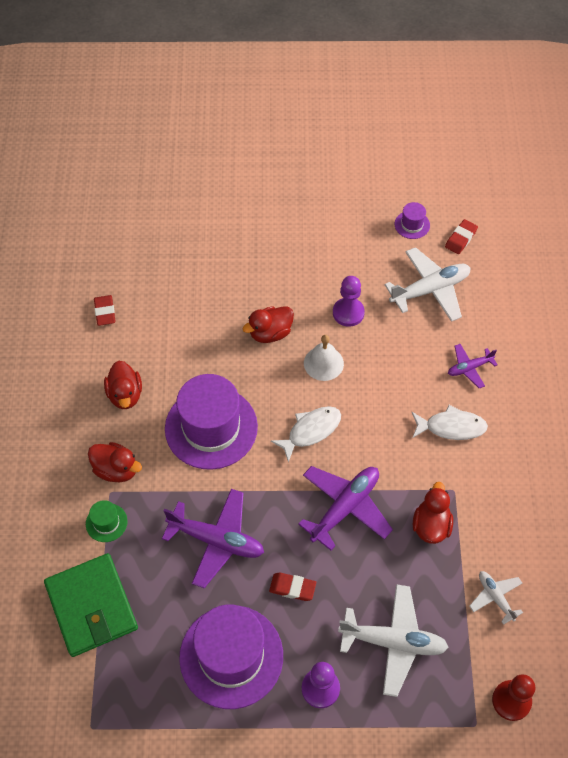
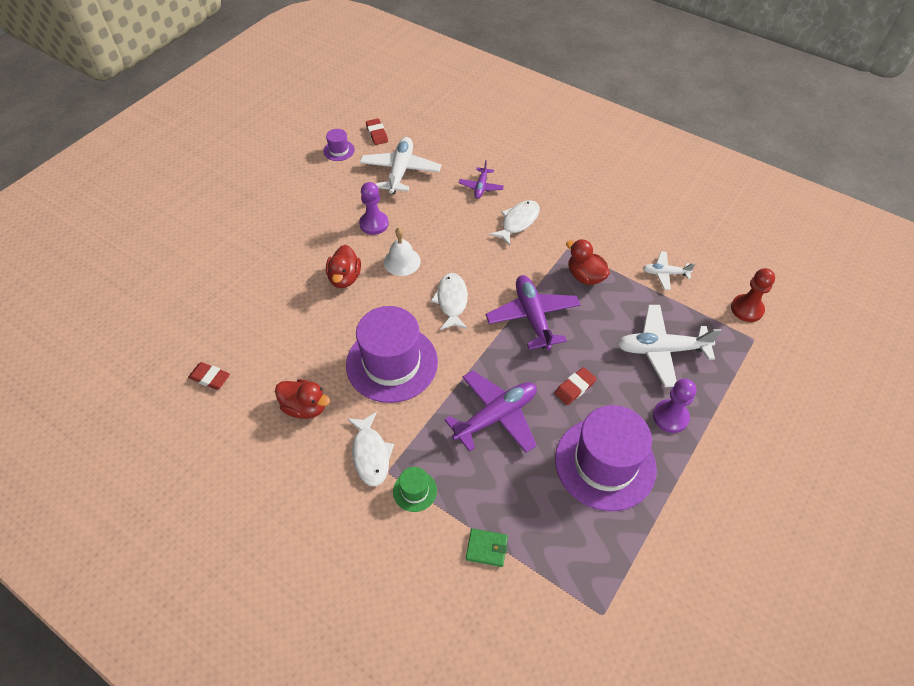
camera: 55 degrees left, 5 degrees down
(92, 606) = (486, 548): green wallet -> green wallet, size x0.42
(116, 469) = (370, 454): red duck -> white fish
(393, 642) = (661, 350): white plane -> white plane turned 135 degrees counterclockwise

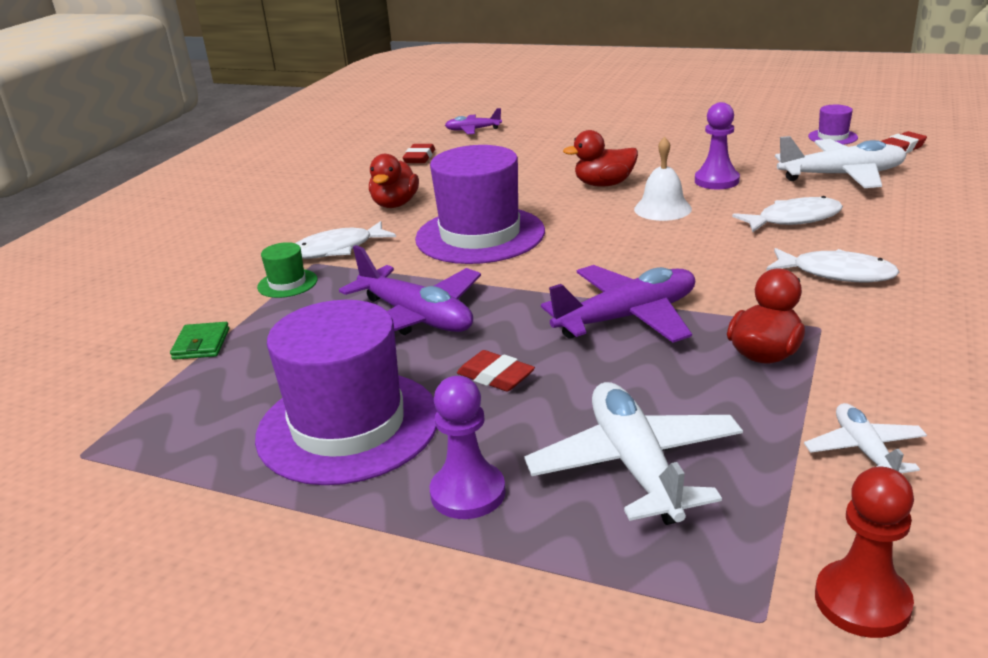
camera: 80 degrees right, 25 degrees down
(452, 301) = (614, 252): white fish -> white fish (794, 219)
(481, 187) = (883, 232): purple plane -> purple plane (473, 130)

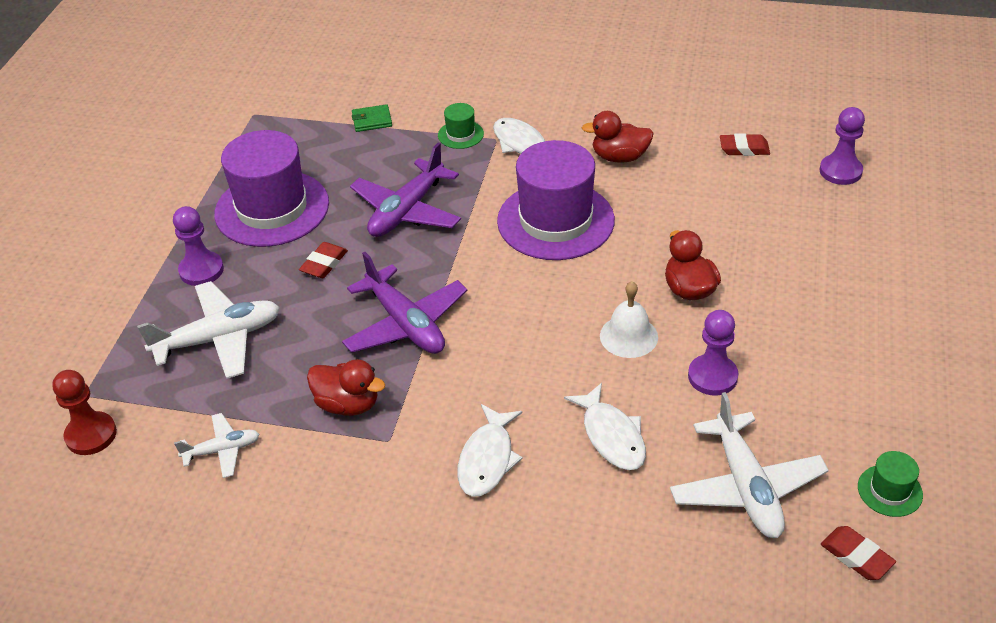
camera: 80 degrees right, 15 degrees up
(473, 130) = (840, 171): purple plane -> purple pawn
(832, 137) = (890, 490): purple hat -> green hat

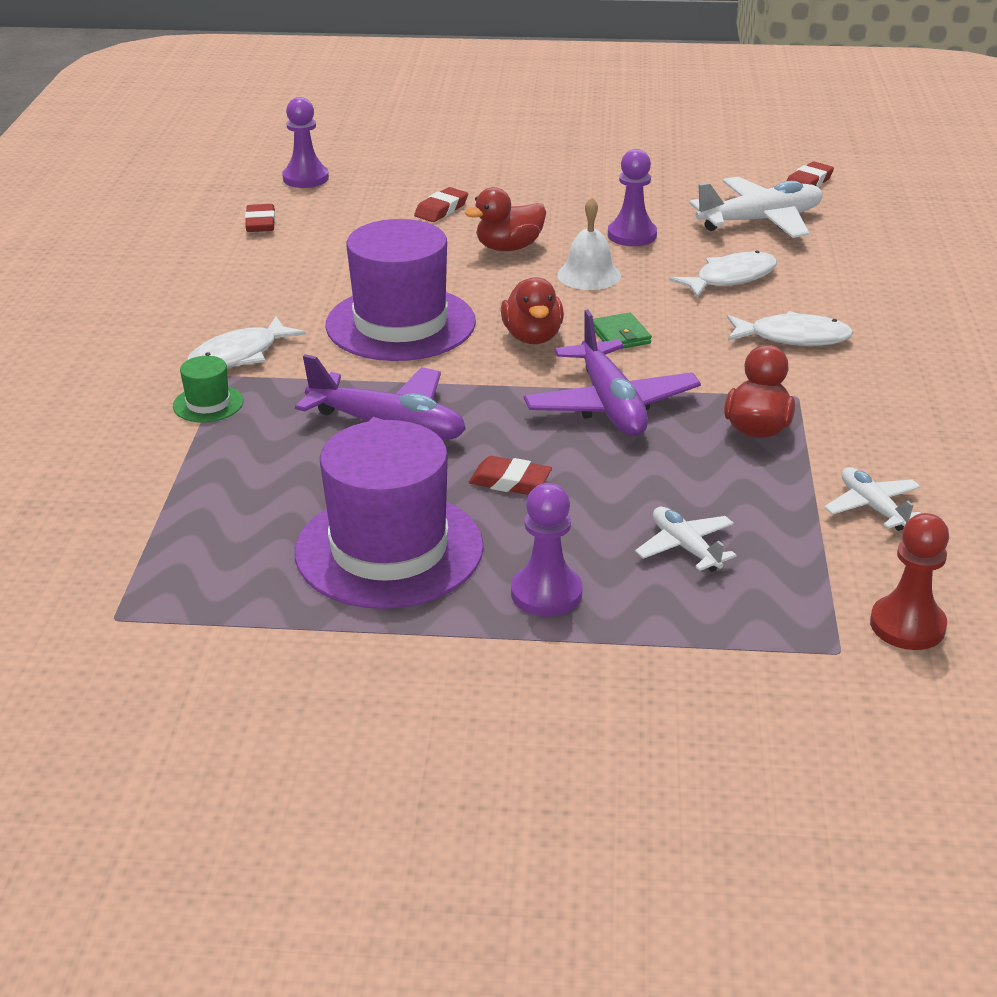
camera: 100 degrees left, 10 degrees down
(219, 339) = (685, 547): white plane -> white plane, size x0.55
(372, 120) = (158, 485): green wallet -> green wallet (620, 335)
(405, 324) = (610, 405): purple plane -> purple plane turned 120 degrees clockwise
(619, 157) = (272, 291): red duck -> red duck (532, 337)
(772, 251) = (441, 209): none -> red eraser
(890, 490) = (734, 170): green hat -> none

